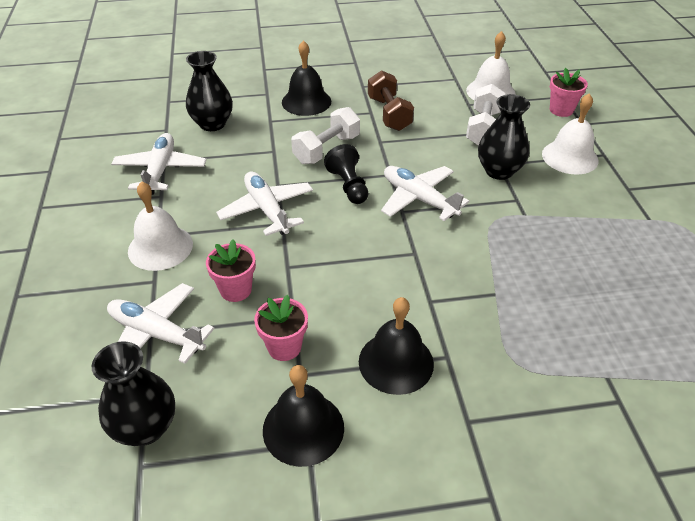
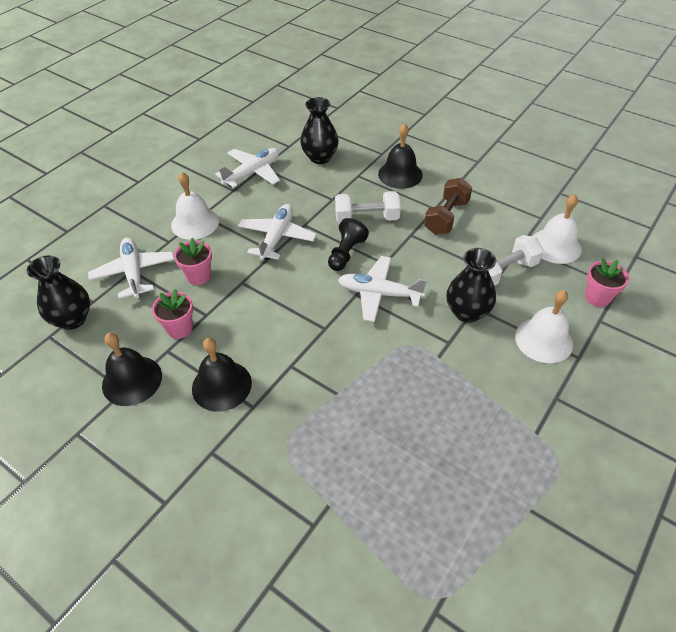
camera: 45 degrees right, 5 degrees up
(419, 199) = (379, 293): white plane -> white plane turned 75 degrees counterclockwise

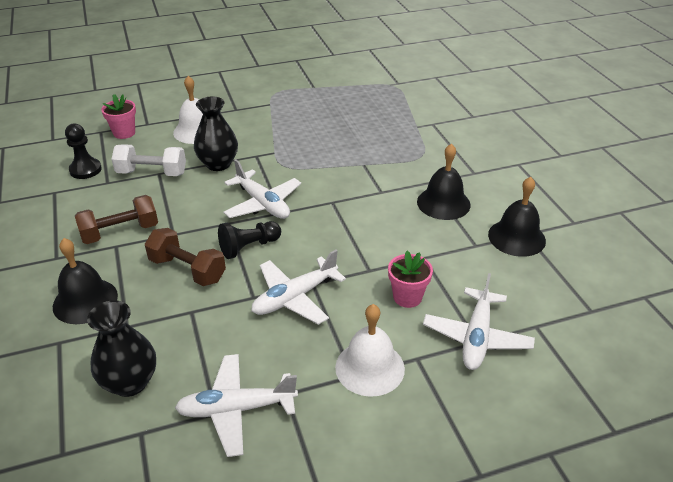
camera: 145 degrees left, 10 degrees down
(72, 319) = (562, 317): black vase -> none
(180, 328) = (455, 257): pink flower pot -> none
(367, 218) = (187, 270): white dumbbell -> brown dumbbell
(555, 245) = (85, 170): white bell -> black pawn

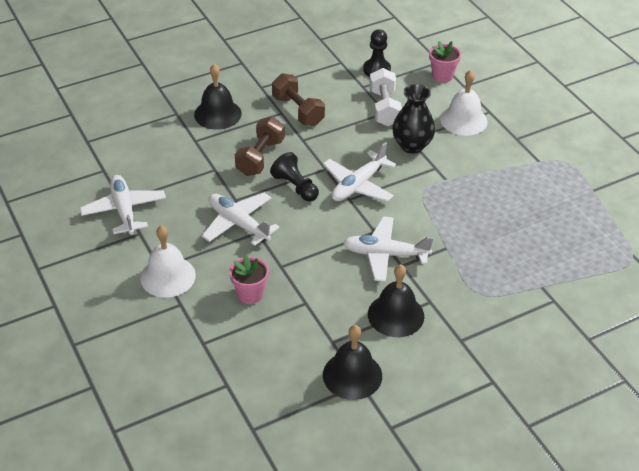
camera: 80 degrees right, 5 degrees up
(130, 382) = (144, 155): black vase -> none
(476, 337) = (208, 342): white plane -> white plane (385, 254)

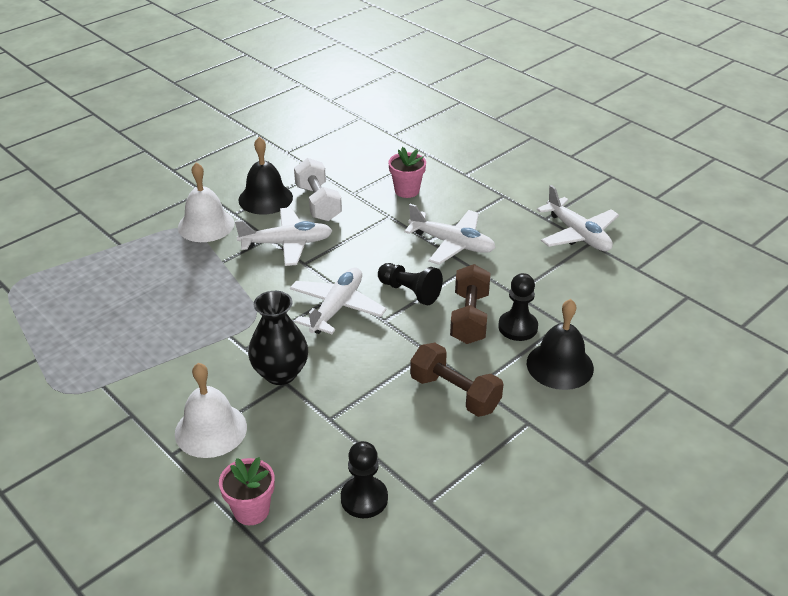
camera: 165 degrees right, 5 degrees down
(168, 276) = (490, 190): white bell -> white bell (206, 225)
(229, 144) = (518, 327): none -> black pawn
(352, 375) = (294, 155): black bell -> none
(384, 108) = (332, 425): white dumbbell -> white dumbbell (318, 203)

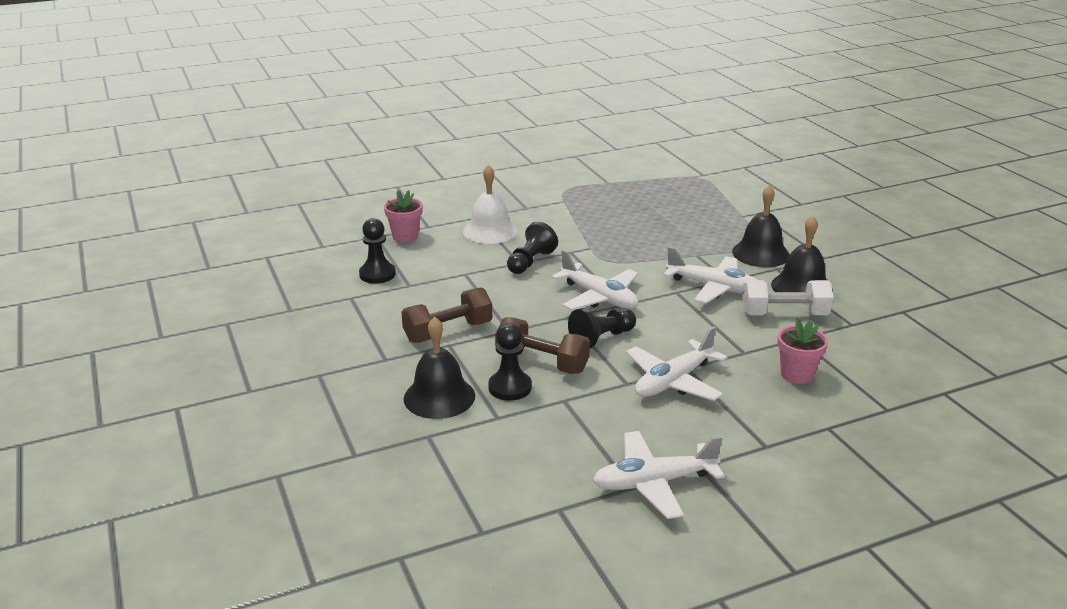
camera: 110 degrees right, 10 degrees down
(206, 225) = (760, 253): white bell -> black bell
(280, 373) = (530, 262): black vase -> black pawn
(287, 244) = (713, 288): white plane -> white plane turned 75 degrees counterclockwise

